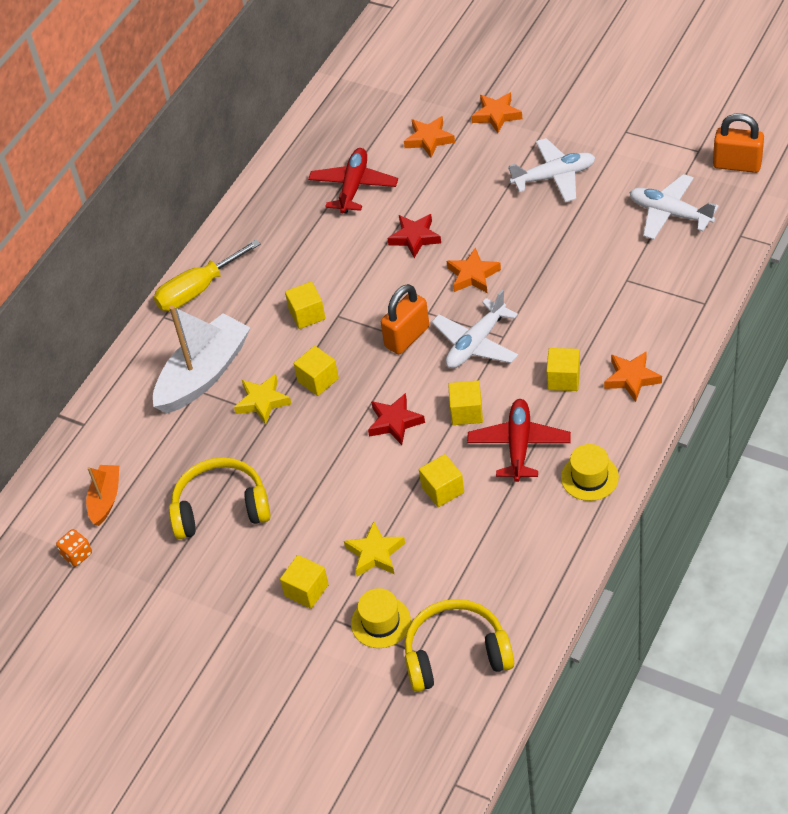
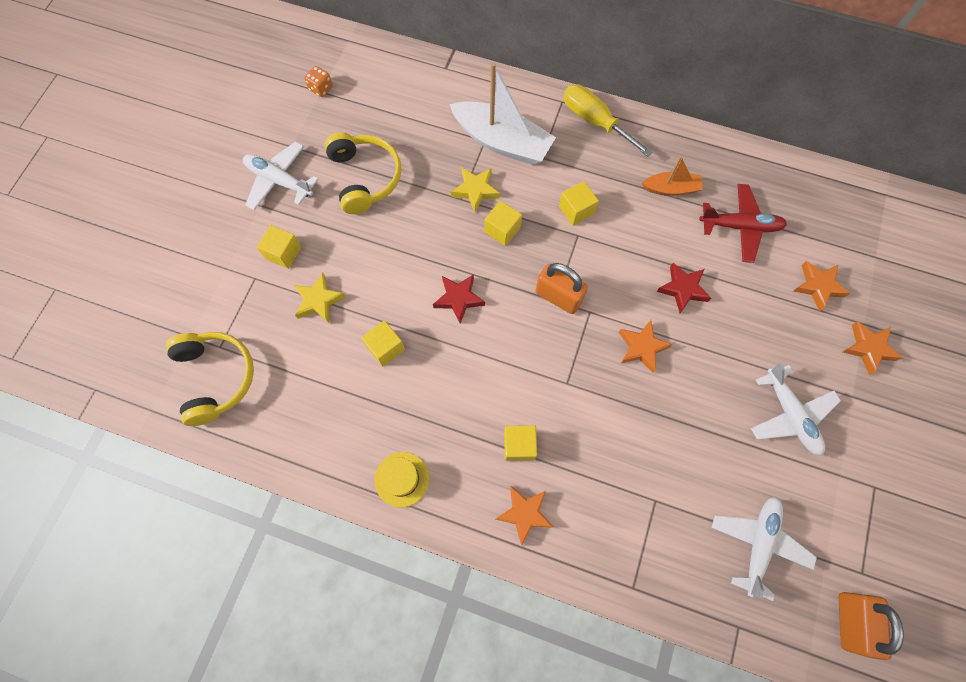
camera: 75 degrees right, 20 degrees up
(105, 499) = (373, 97): orange boat -> orange boat (671, 189)
(380, 622) = (250, 314): yellow hat -> none
(466, 412) = (473, 359): yellow cube -> none
(476, 343) = (556, 359): white plane -> white plane (279, 181)
(519, 445) = (437, 410): red plane -> none

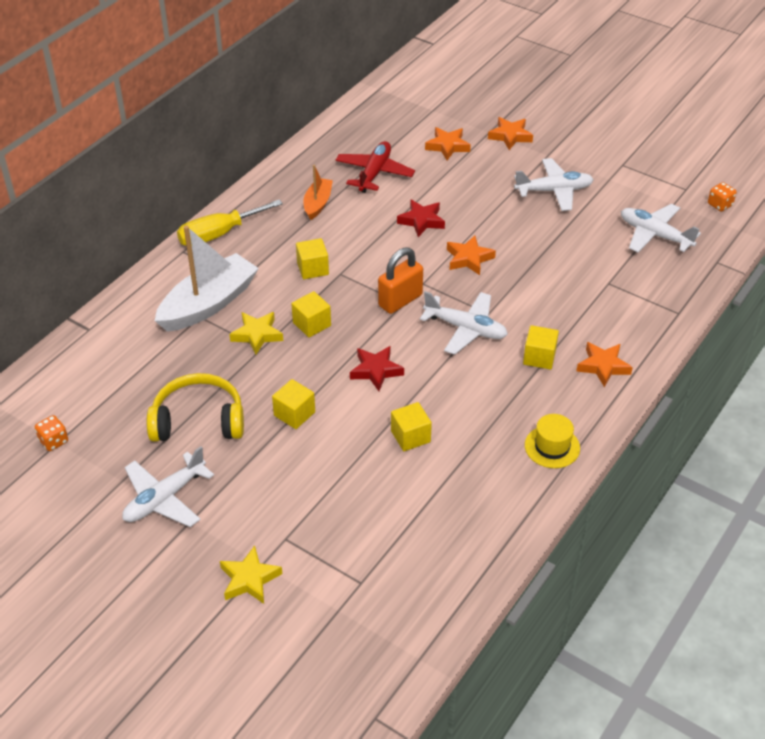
camera: 75 degrees left, 25 degrees down
(215, 378) = (398, 590): yellow headphones -> none
(283, 253) = (263, 507): yellow cube -> yellow cube (294, 414)
(318, 300) = (336, 484): yellow star -> yellow star (249, 579)
(538, 366) = (465, 329): none -> white plane
(849, 621) = (720, 205): orange padlock -> orange dice

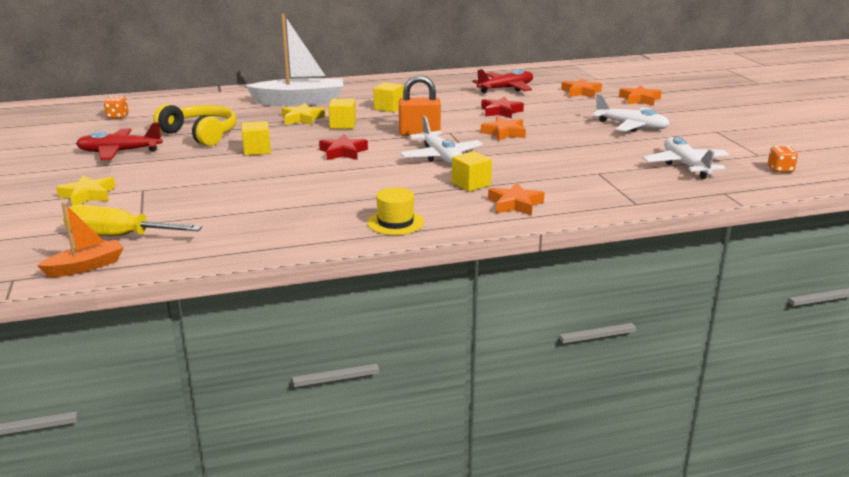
camera: 40 degrees right, 20 degrees down
(164, 498) = (119, 152): white plane -> red plane
(218, 234) = (359, 83): yellow screwdriver -> yellow screwdriver (118, 236)
(317, 203) = (443, 89): orange boat -> orange boat (86, 267)
(410, 436) = (306, 182): yellow cube -> none

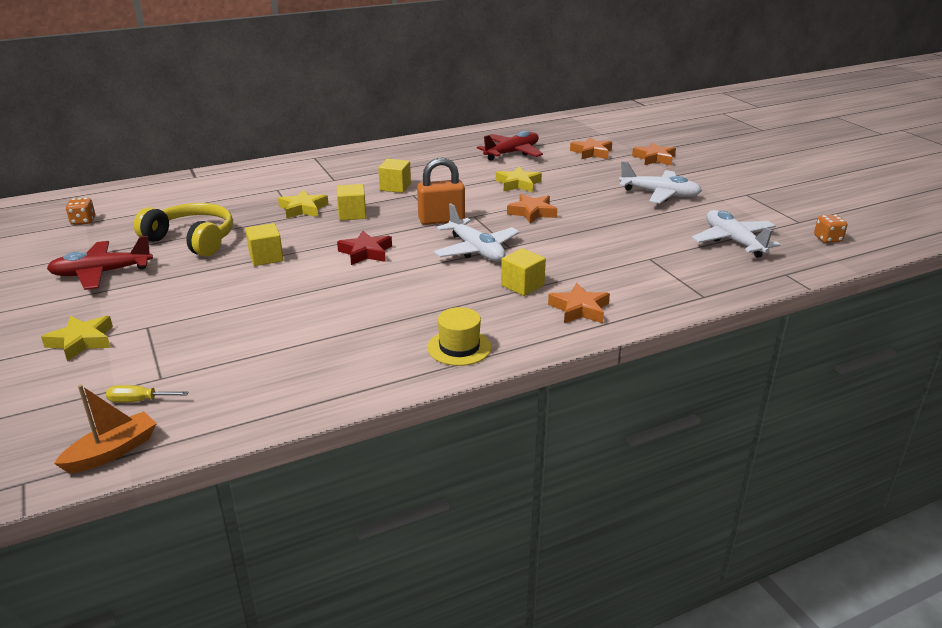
camera: 10 degrees left, 5 degrees up
(118, 236) = (139, 401): yellow screwdriver -> yellow screwdriver, size x0.47
(300, 101) = (292, 185): white boat -> none
(501, 111) = (518, 184): red star -> yellow star

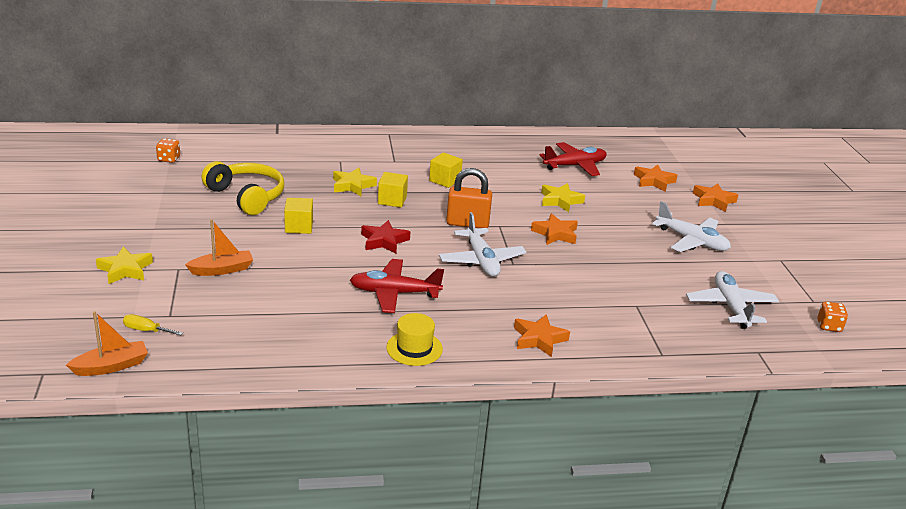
camera: 15 degrees right, 0 degrees up
(101, 273) = (163, 212): red plane -> red plane (394, 293)
(200, 317) = (222, 270): none -> orange boat
(522, 285) = (502, 304): yellow cube -> none

